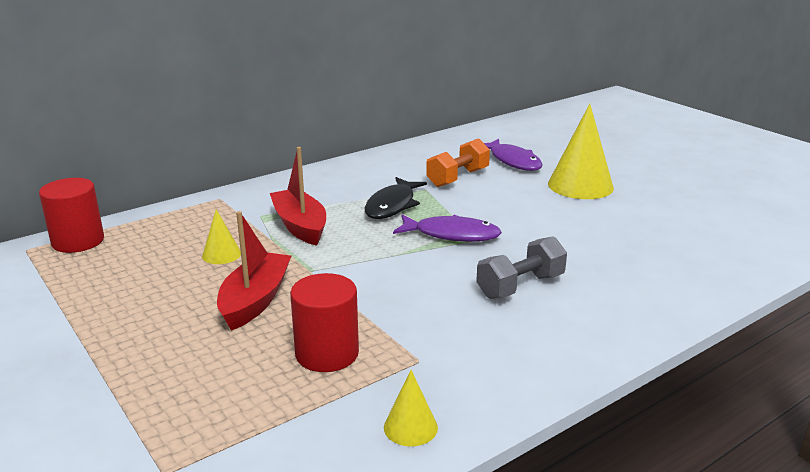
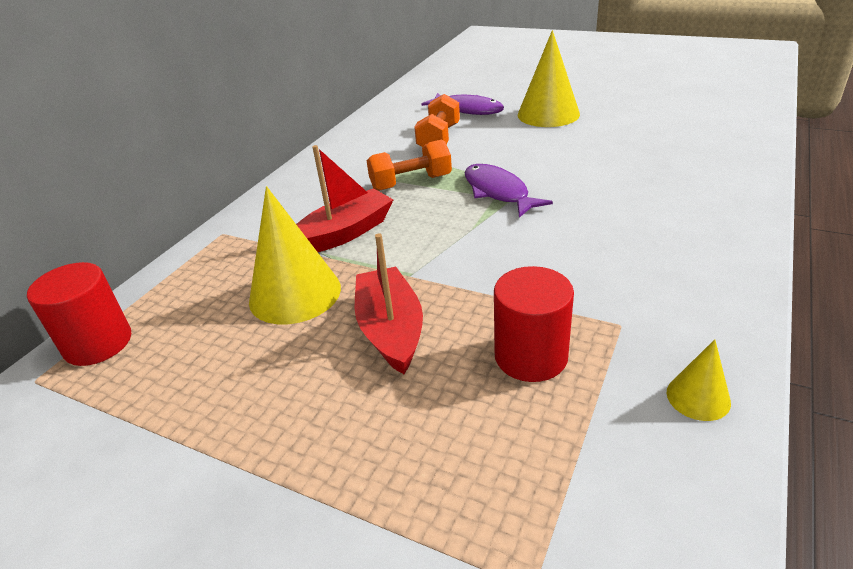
camera: 25 degrees left, 10 degrees up
(221, 254) = (295, 294): yellow cone -> yellow cone, size x2.00
(300, 226) = (344, 233): red boat -> red boat turned 105 degrees clockwise
(392, 205) = (411, 183): black fish -> orange dumbbell
(452, 235) = (498, 192): purple fish -> purple fish turned 105 degrees counterclockwise
(520, 286) = (613, 218): grey dumbbell -> none

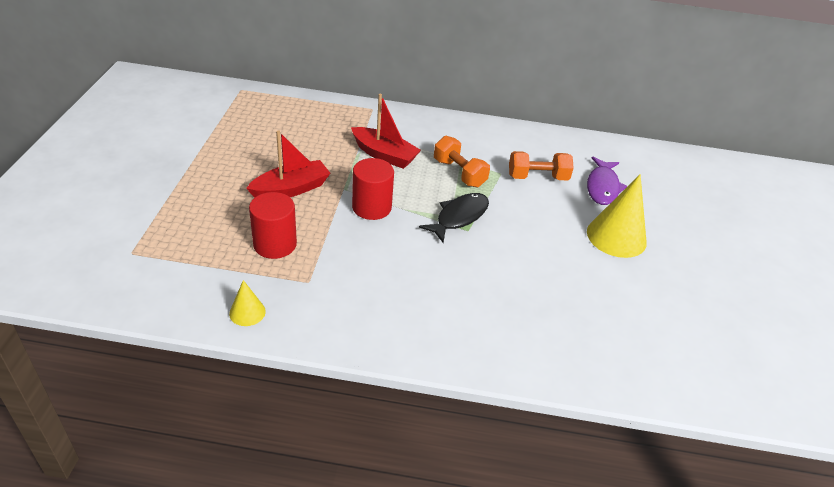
camera: 65 degrees right, 5 degrees up
(98, 343) = (268, 98): red cylinder -> red cylinder (371, 207)
(295, 294) = (318, 149): yellow cone -> none
(498, 192) = (459, 217): purple fish -> black fish

